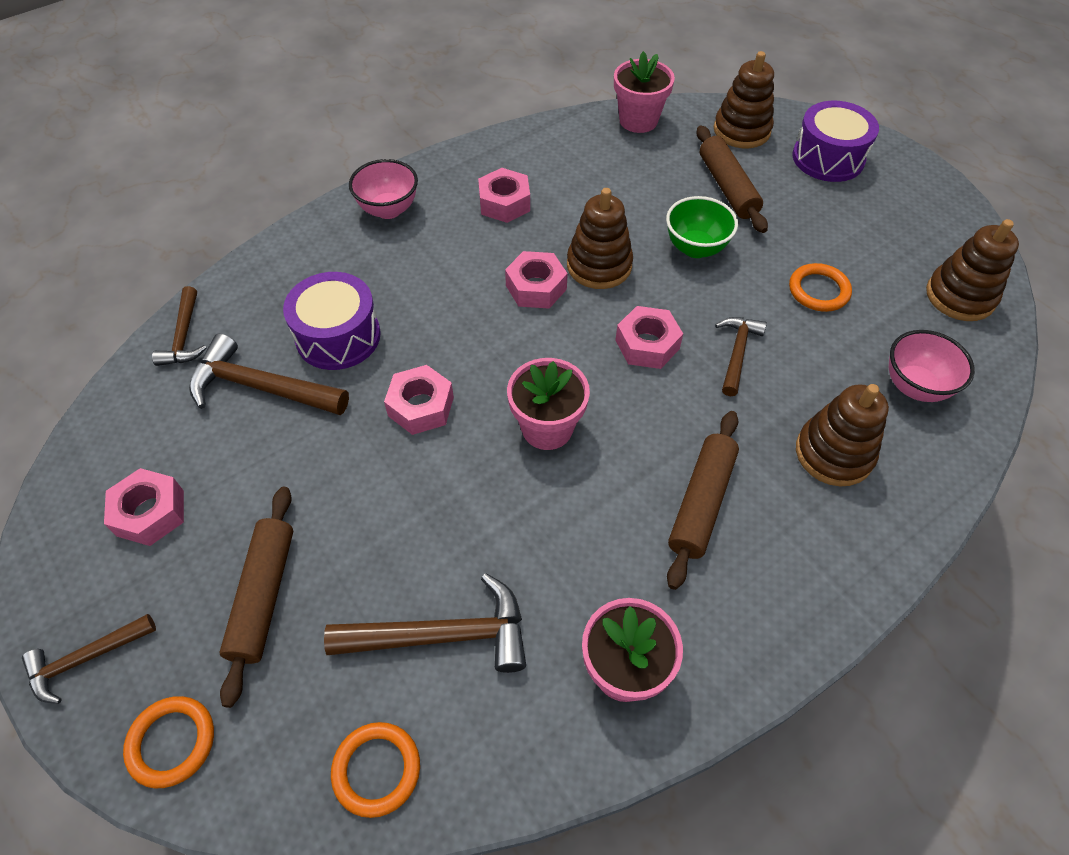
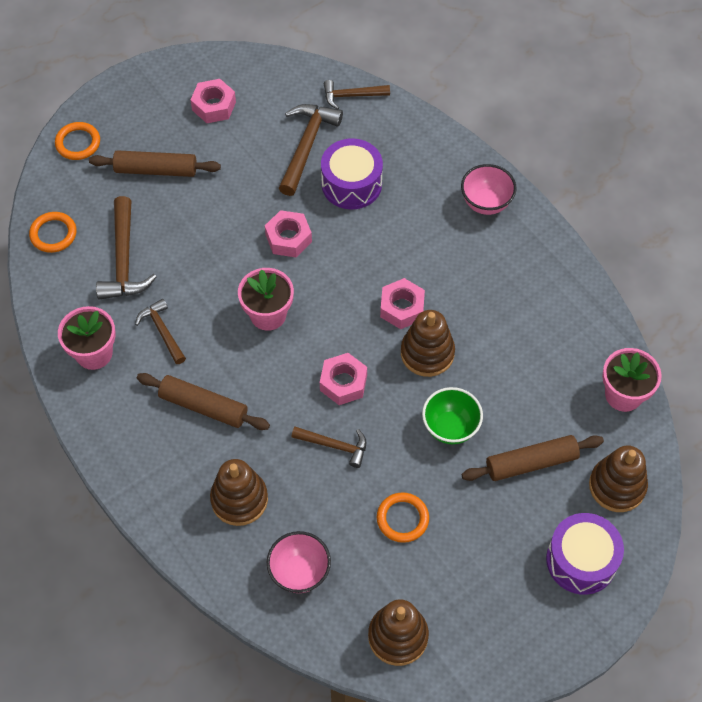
camera: 90 degrees right, 5 degrees up
(85, 659) = (126, 96): brown hammer -> brown hammer (162, 331)
(504, 203) = (499, 284): pink nut -> none

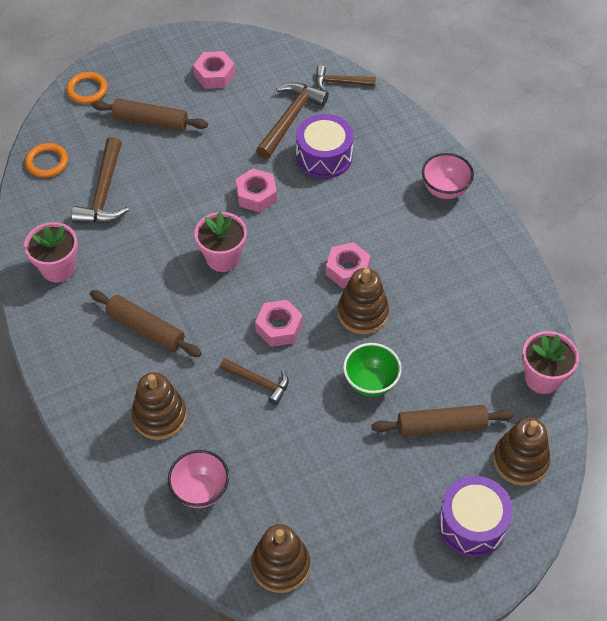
camera: 10 degrees right, 5 degrees down
(162, 331) = (124, 258): brown hammer -> none
(402, 519) = (308, 458): orange ring -> none

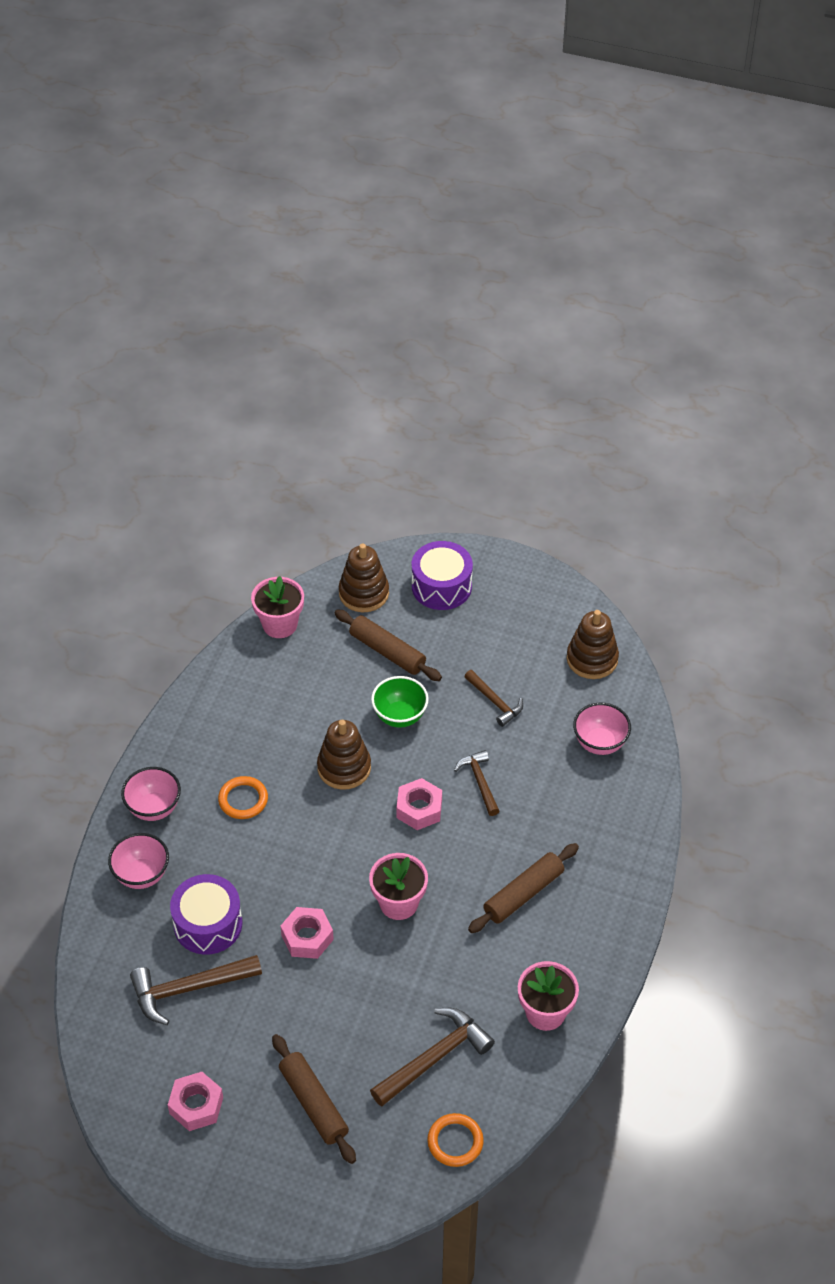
camera: 135 degrees left, 5 degrees down
(87, 90) = (334, 1202): orange ring -> orange ring (243, 800)
(145, 329) = (523, 894): brown rolling pin -> brown rolling pin turned 60 degrees clockwise
(159, 416) = (579, 817): brown stacking toy -> none
(340, 82) = (97, 988): brown hammer -> brown hammer (495, 702)
(347, 270) = (314, 809): pink nut -> none
(398, 150) = (142, 875): none -> pink bowl

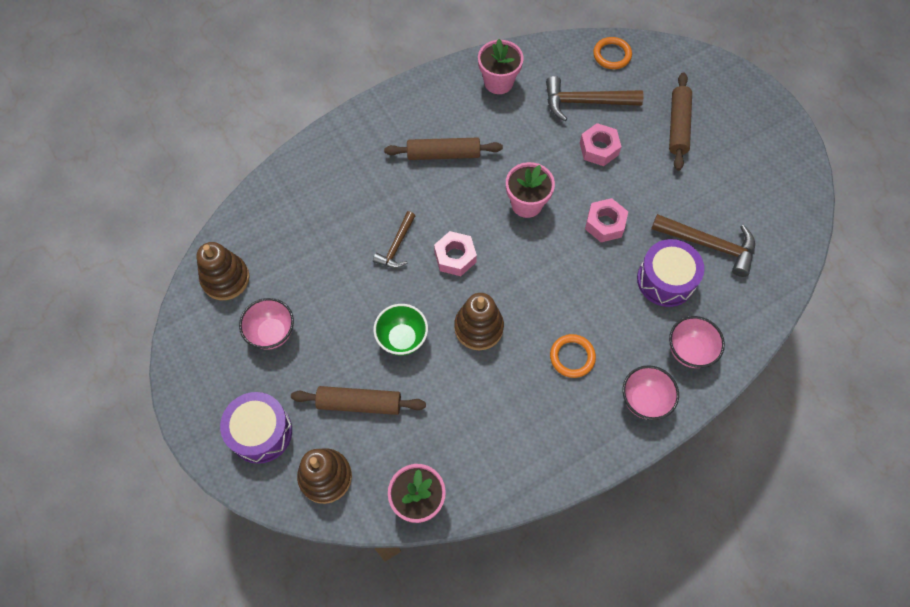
camera: 140 degrees left, 15 degrees up
(196, 1105) = (752, 171): pink nut -> pink nut (598, 149)
(387, 652) = (359, 403): brown rolling pin -> brown rolling pin turned 75 degrees counterclockwise
(495, 702) = (326, 297): brown hammer -> none
(600, 743) = (291, 213): pink bowl -> pink bowl (272, 333)

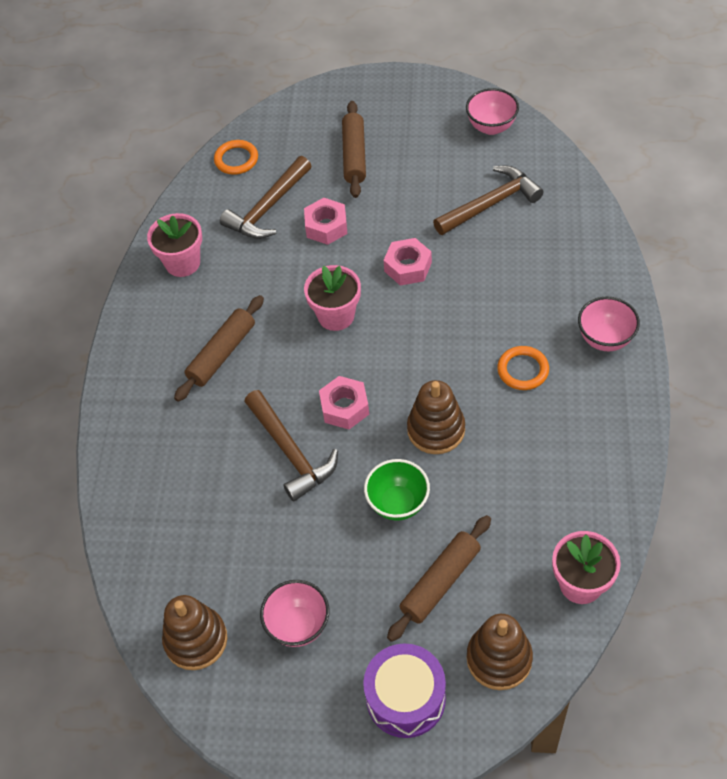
camera: 50 degrees left, 10 degrees down
(396, 246) = (291, 452): brown hammer -> brown hammer, size x1.62
(665, 280) = (500, 255): purple drum -> none
(678, 126) = (354, 155): brown rolling pin -> brown rolling pin turned 45 degrees clockwise
(689, 351) = (581, 278): pink bowl -> pink bowl (491, 127)

